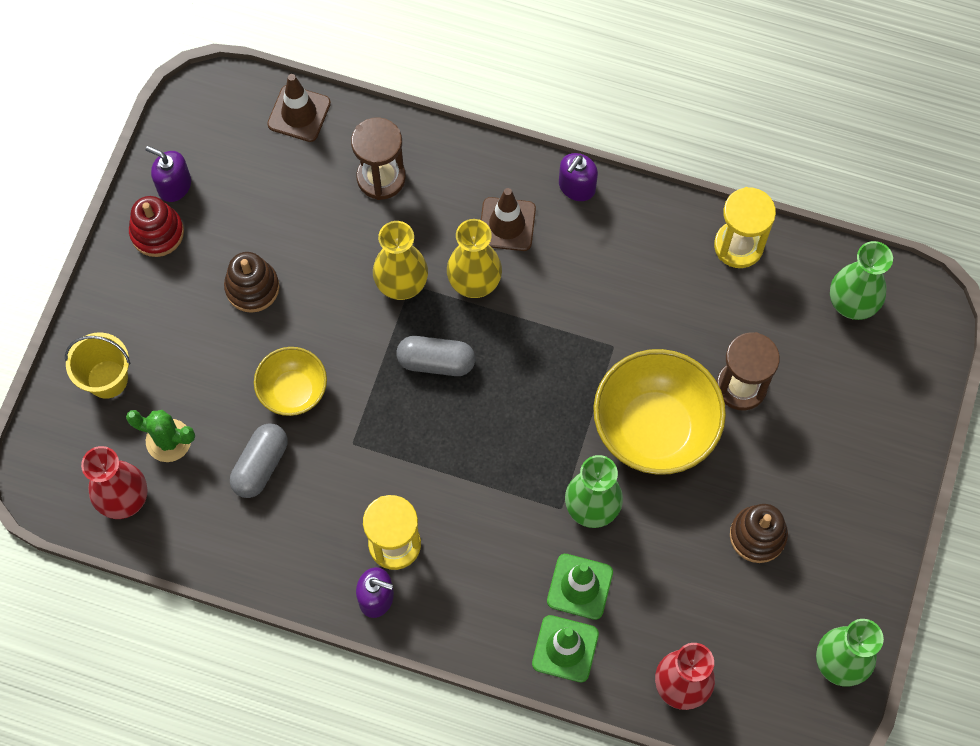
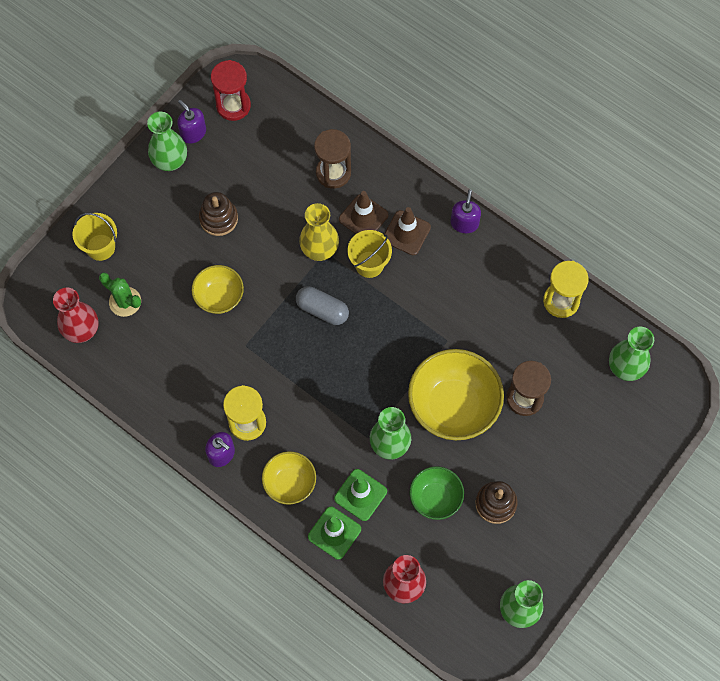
camera: 20 degrees right, 0 degrees up
(157, 233) = (170, 160): red stacking toy -> green vase
(214, 132) = (233, 105): none -> red hourglass
(260, 465) = (179, 339): grey capsule -> none
(299, 114) = (294, 111): brown traffic cone -> brown traffic cone (363, 217)
(474, 281) = (369, 264): yellow vase -> yellow bucket
(481, 604) = (290, 483): none -> yellow bowl
(576, 187) = (464, 223): purple soap dispenser -> purple soap dispenser turned 135 degrees clockwise
(678, 556) = (435, 498): none -> green bowl

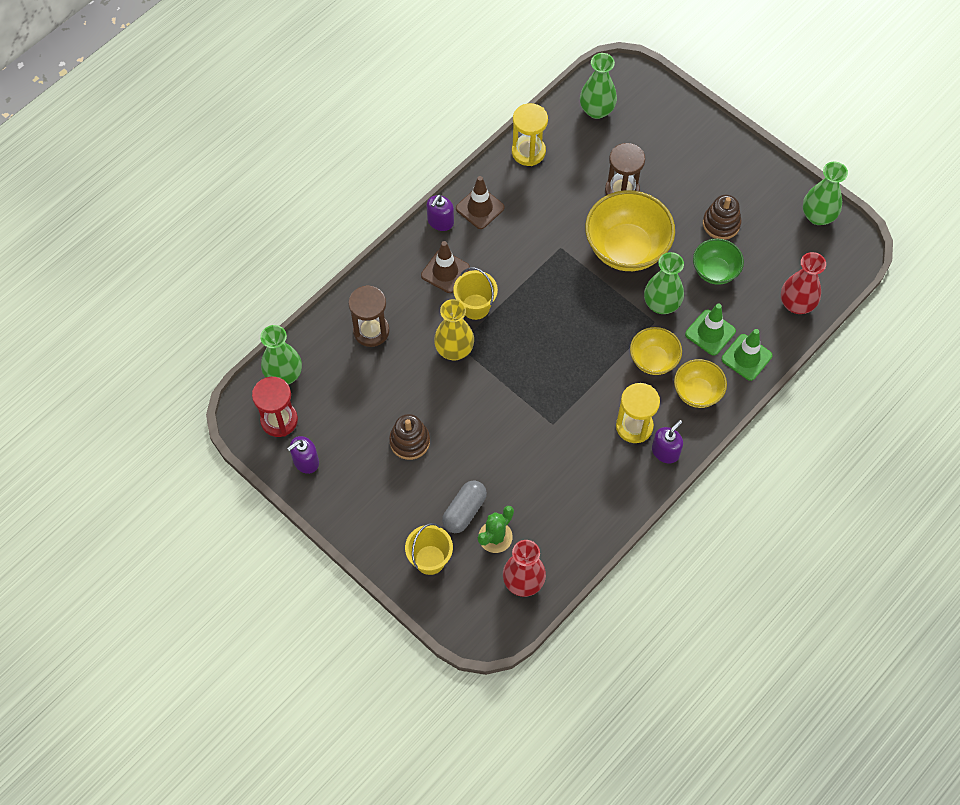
camera: 85 degrees left, 5 degrees down
(170, 160) = (336, 486): green vase -> green vase (284, 374)
(219, 297) = (498, 445): yellow bowl -> yellow bowl (653, 360)
(322, 310) = (520, 351): grey capsule -> grey capsule (464, 511)
(363, 217) = (424, 308): brown traffic cone -> brown traffic cone (480, 208)
(464, 223) = (440, 221): purple soap dispenser -> purple soap dispenser turned 75 degrees counterclockwise

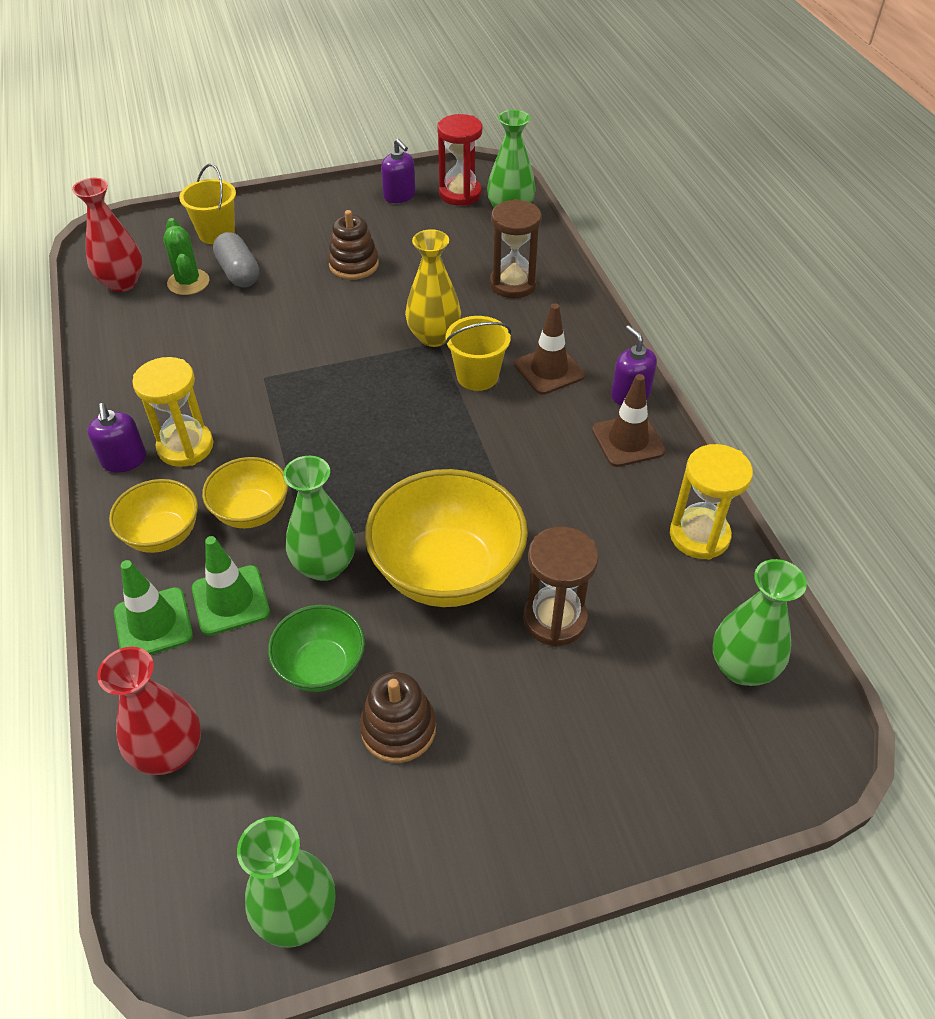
camera: 120 degrees right, 15 degrees down
(306, 461) = (399, 196): purple soap dispenser -> purple soap dispenser turned 150 degrees clockwise

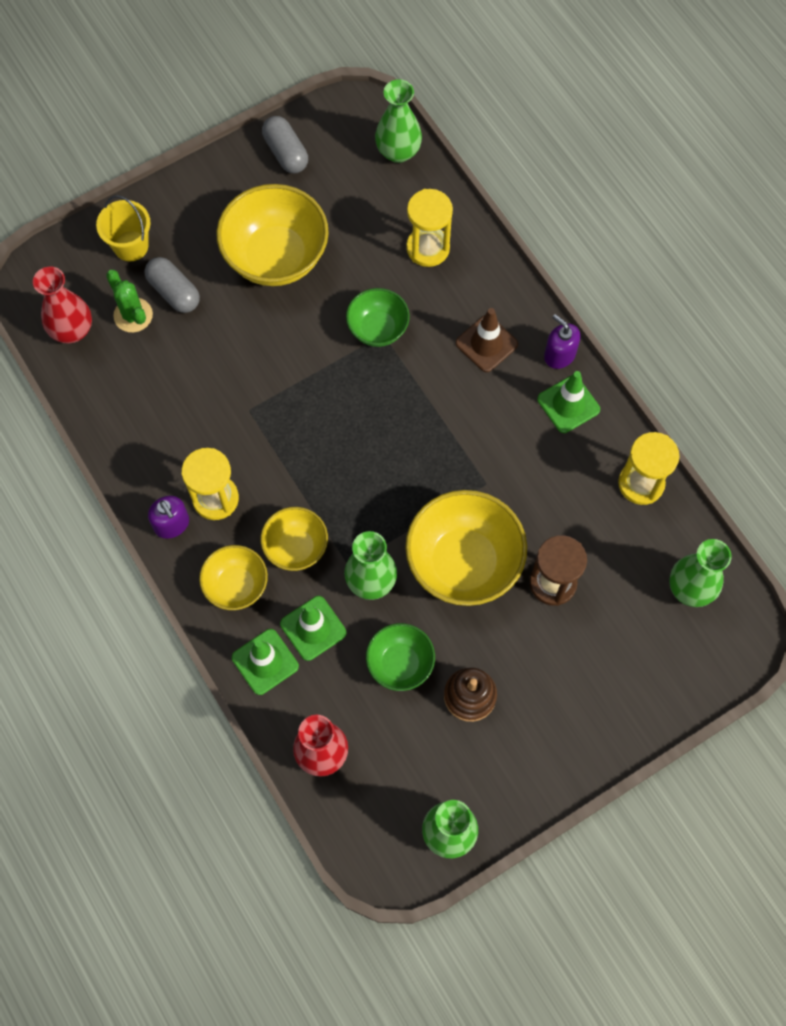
camera: 15 degrees left, 20 degrees up
(354, 265) = (276, 257): brown stacking toy -> yellow bowl
(399, 196) = (286, 153): purple soap dispenser -> grey capsule
(434, 337) = (378, 329): yellow vase -> green bowl
(460, 194) = (343, 137): red hourglass -> none
(477, 376) = (429, 365): yellow bucket -> none
(513, 284) = (428, 248): brown hourglass -> yellow hourglass
(628, 441) = (568, 404): brown traffic cone -> green traffic cone

